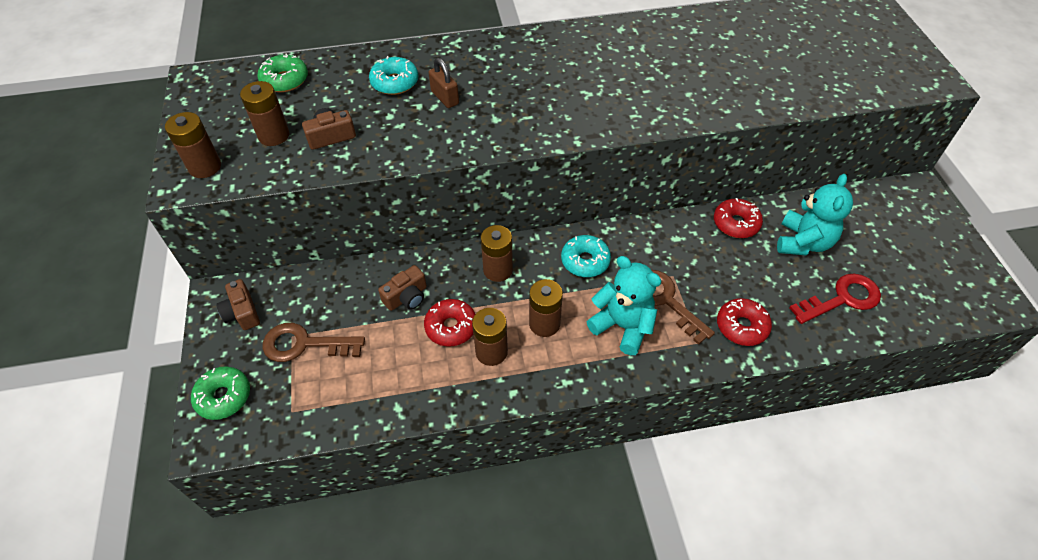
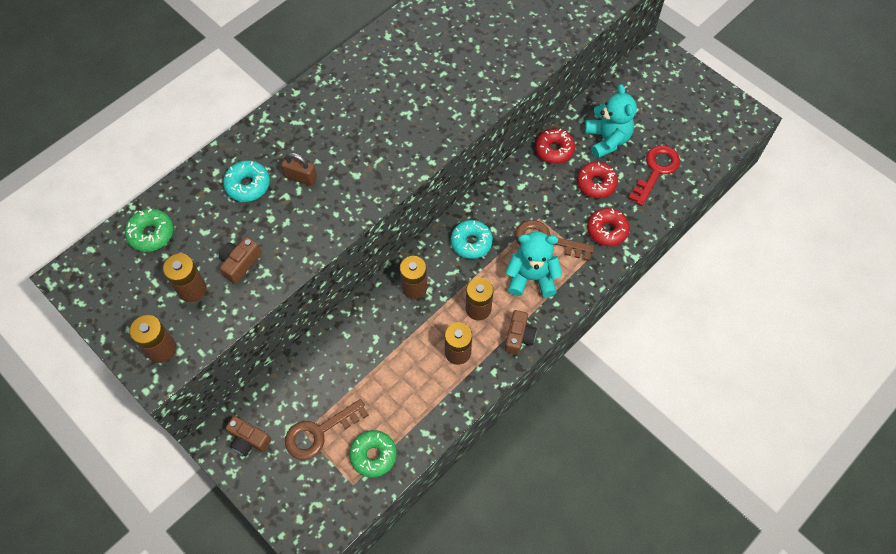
camera: 35 degrees left, 10 degrees up
(224, 397) = (294, 507): green donut -> green donut (373, 455)
(407, 297) = (364, 349): brown camera -> brown camera (519, 337)
(451, 327) = (415, 352): red donut -> red donut (596, 183)

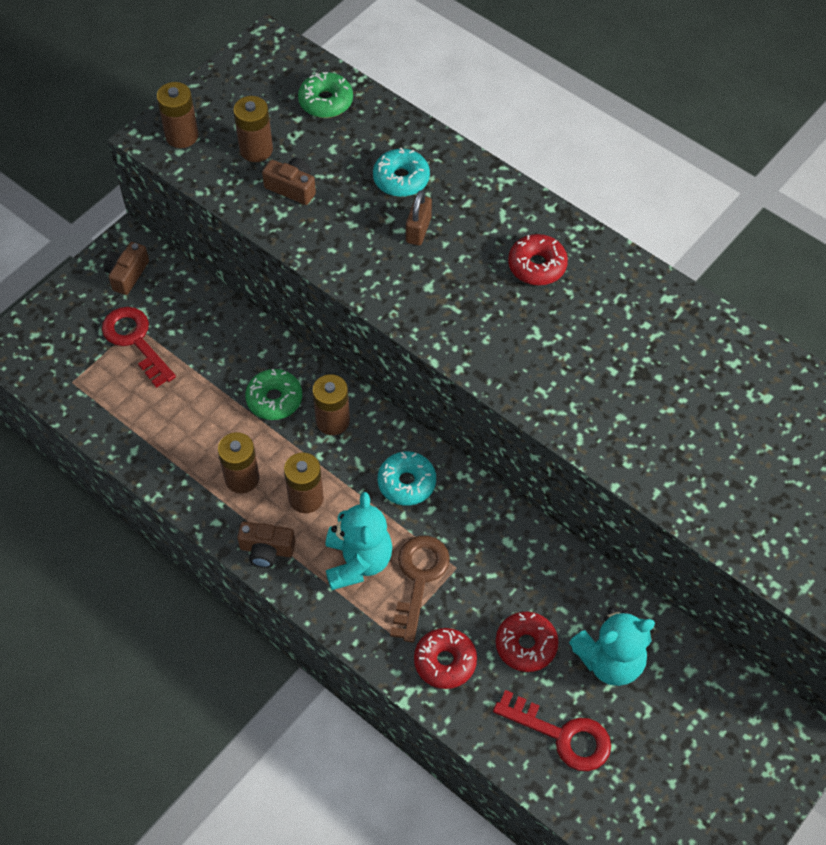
camera: 85 degrees right, 5 degrees down
(319, 432) = (135, 340): brown key -> red key
(373, 455) = (106, 398): green donut -> green donut (274, 399)
(554, 150) = (578, 584): red donut -> red donut (537, 266)

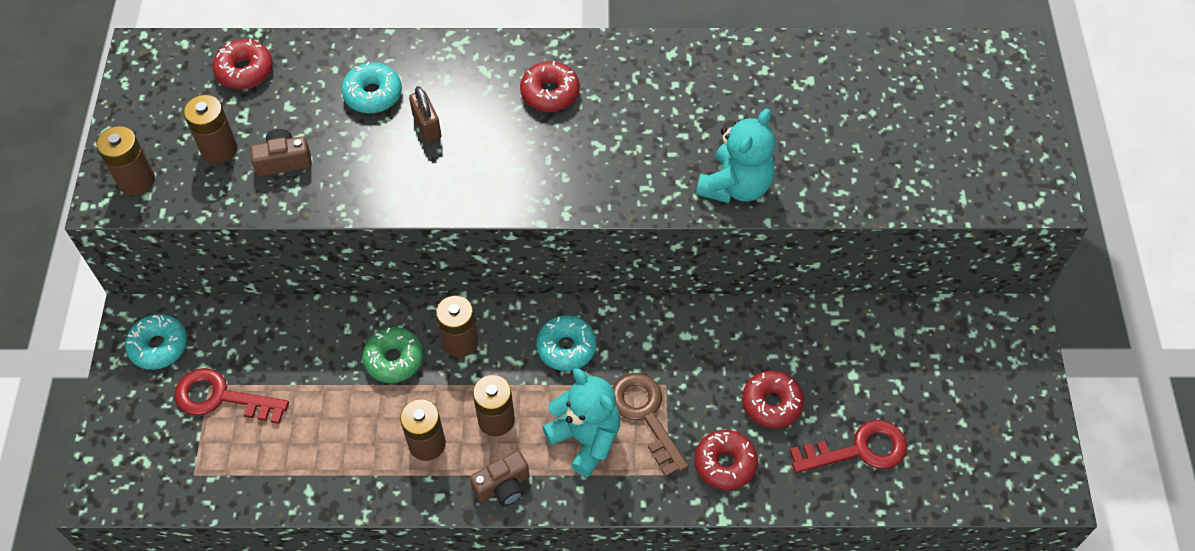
camera: 40 degrees left, 0 degrees up
(127, 274) = (159, 346): brown camera -> turquoise donut
(326, 102) = (245, 71): green donut -> red donut
(610, 660) = (840, 367): turquoise teddy bear -> turquoise teddy bear (735, 186)

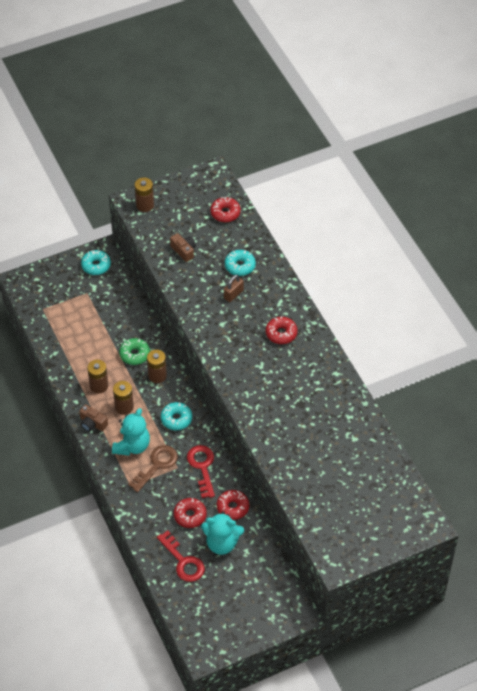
camera: 65 degrees right, 5 degrees down
(219, 149) = (177, 225): brown battery -> none
(221, 397) = (83, 300): red key -> red key (202, 467)
(725, 463) = (147, 507): red donut -> red donut (232, 507)
(735, 186) = (268, 429): turquoise teddy bear -> turquoise teddy bear (222, 543)

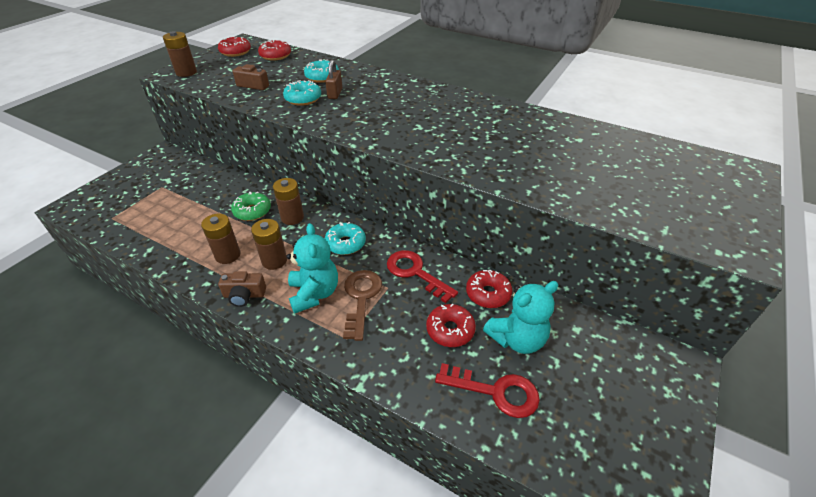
camera: 35 degrees left, 10 degrees down
(96, 265) = (160, 164): turquoise donut -> turquoise donut (303, 99)
(281, 333) = (412, 100): red donut -> red donut (235, 52)

